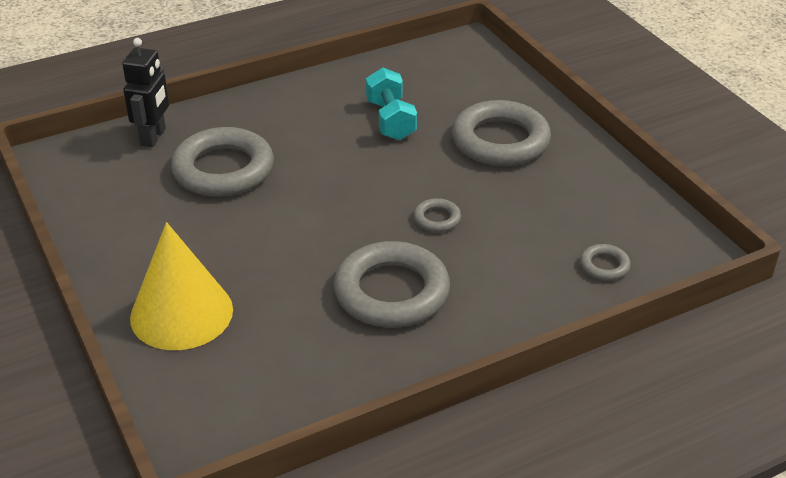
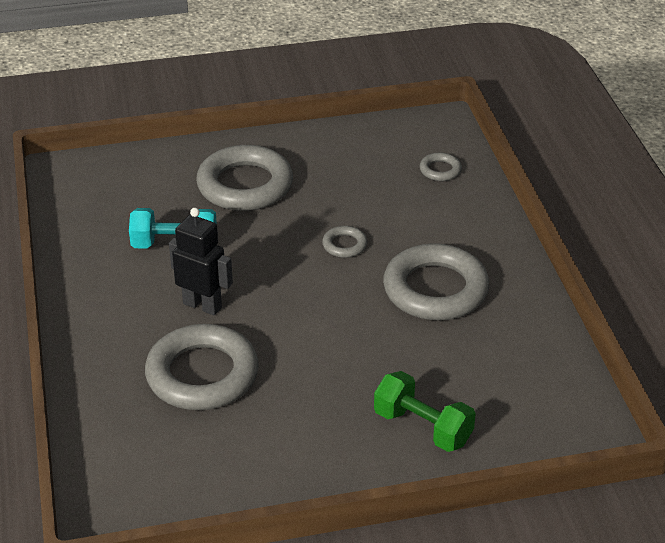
camera: 75 degrees left, 0 degrees up
(154, 137) = (111, 424): black robot -> black robot (202, 305)
(181, 313) = (423, 428): yellow cone -> green dumbbell

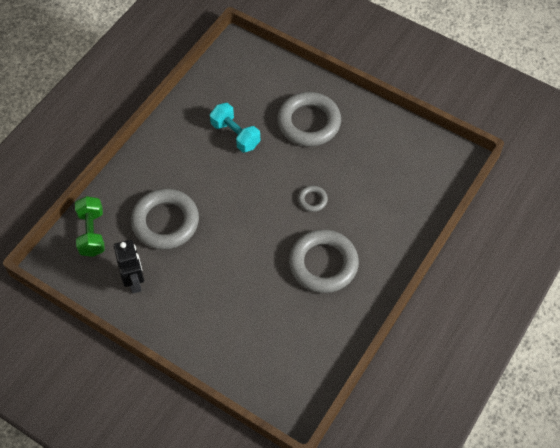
camera: 45 degrees right, 20 degrees up
(202, 305) = (208, 182): black robot -> black robot (134, 281)
(423, 428) = (223, 336): green dumbbell -> green dumbbell (92, 233)
(440, 170) = (418, 191): grey ring -> none

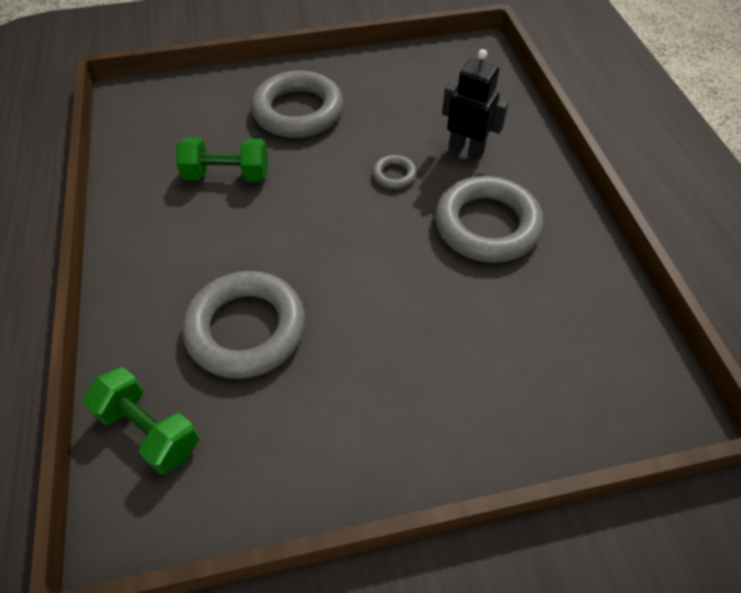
camera: 45 degrees left, 5 degrees down
(134, 281) = (288, 439): black robot -> black robot (466, 149)
(235, 135) = (227, 175): turquoise dumbbell -> green dumbbell

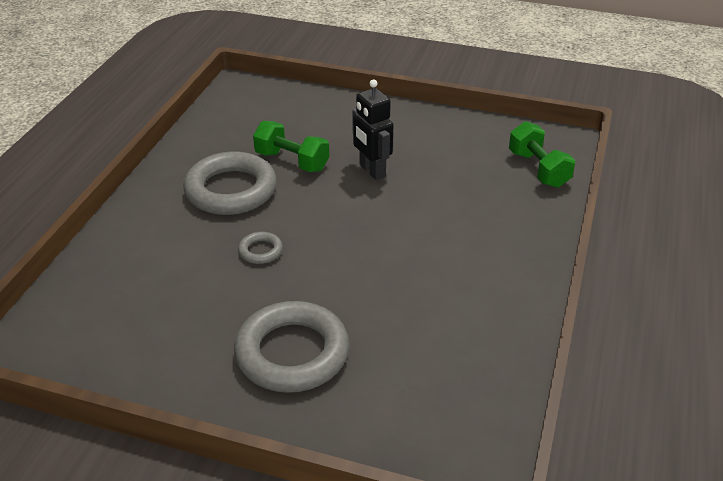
camera: 150 degrees left, 15 degrees down
(227, 175) = (409, 310): green dumbbell -> green dumbbell (292, 161)
(246, 329) = (454, 194): grey ring -> none
(466, 149) = (177, 247): black robot -> black robot (372, 171)

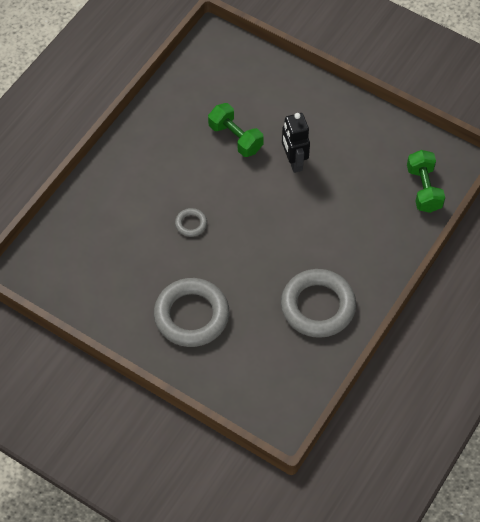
camera: 15 degrees right, 20 degrees up
(231, 190) = (183, 159): grey ring -> grey ring (318, 306)

